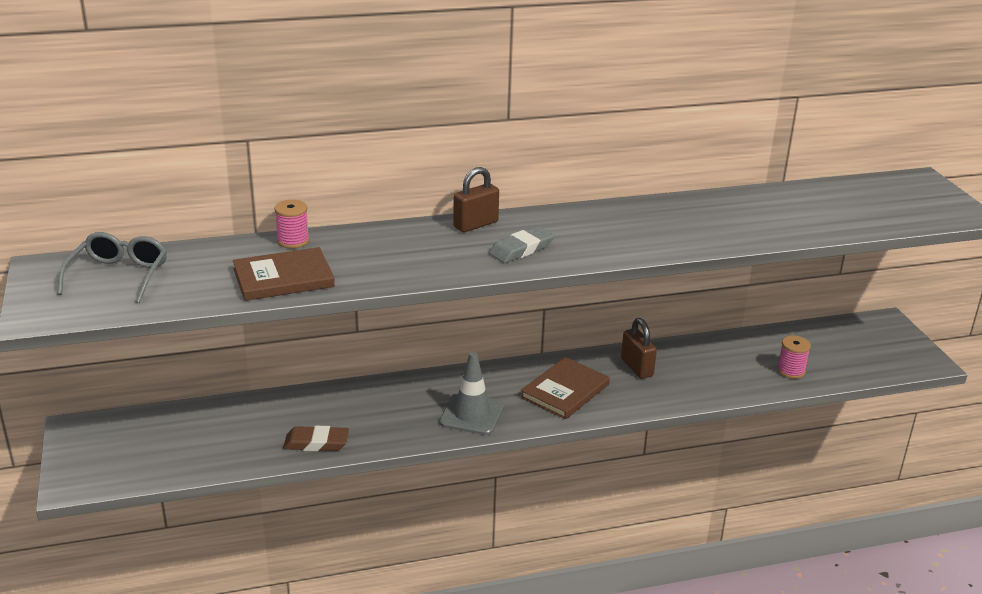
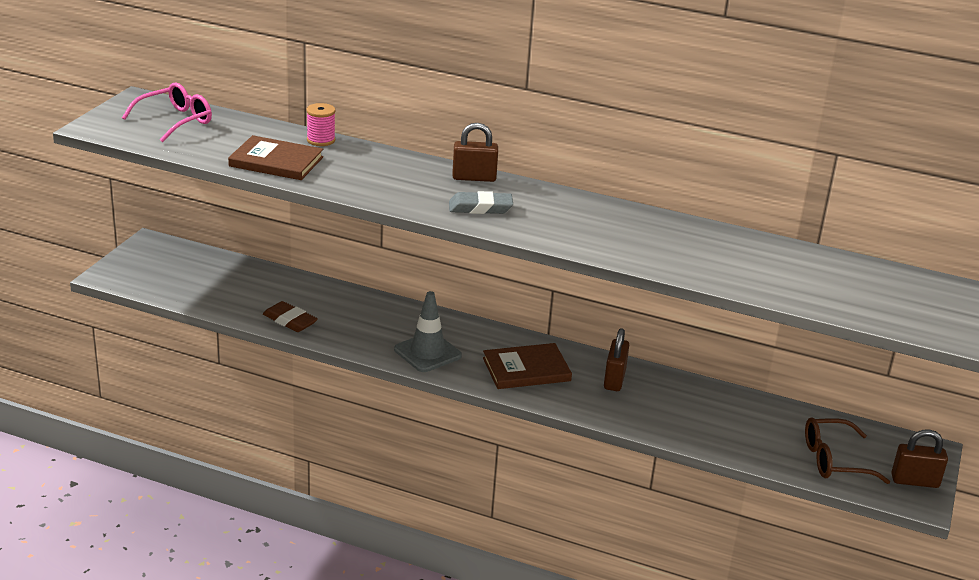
camera: 35 degrees right, 0 degrees up
(118, 276) = (175, 121): grey glasses -> pink glasses
(790, 371) = (758, 444): pink spool -> none
(847, 358) = (834, 460): none -> brown glasses
(908, 349) = (914, 481): none -> brown padlock

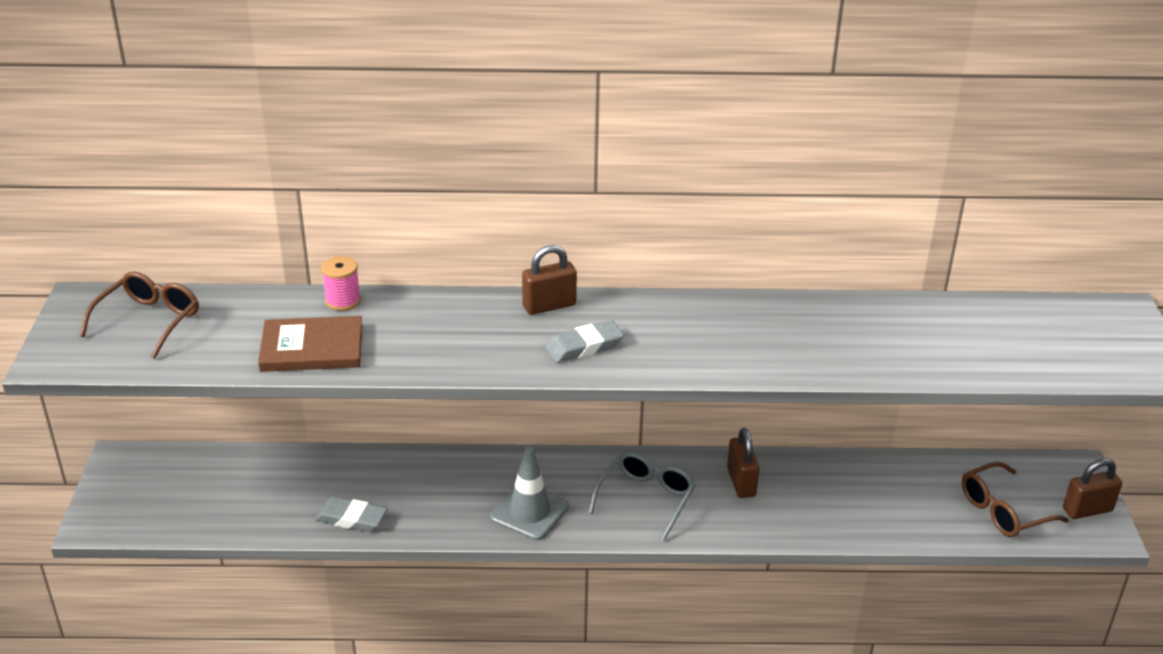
camera: 20 degrees left, 5 degrees up
(175, 121) = (149, 321): pink glasses -> brown glasses
(290, 321) = (351, 518): brown eraser -> grey eraser
(526, 369) = (645, 499): brown book -> grey glasses

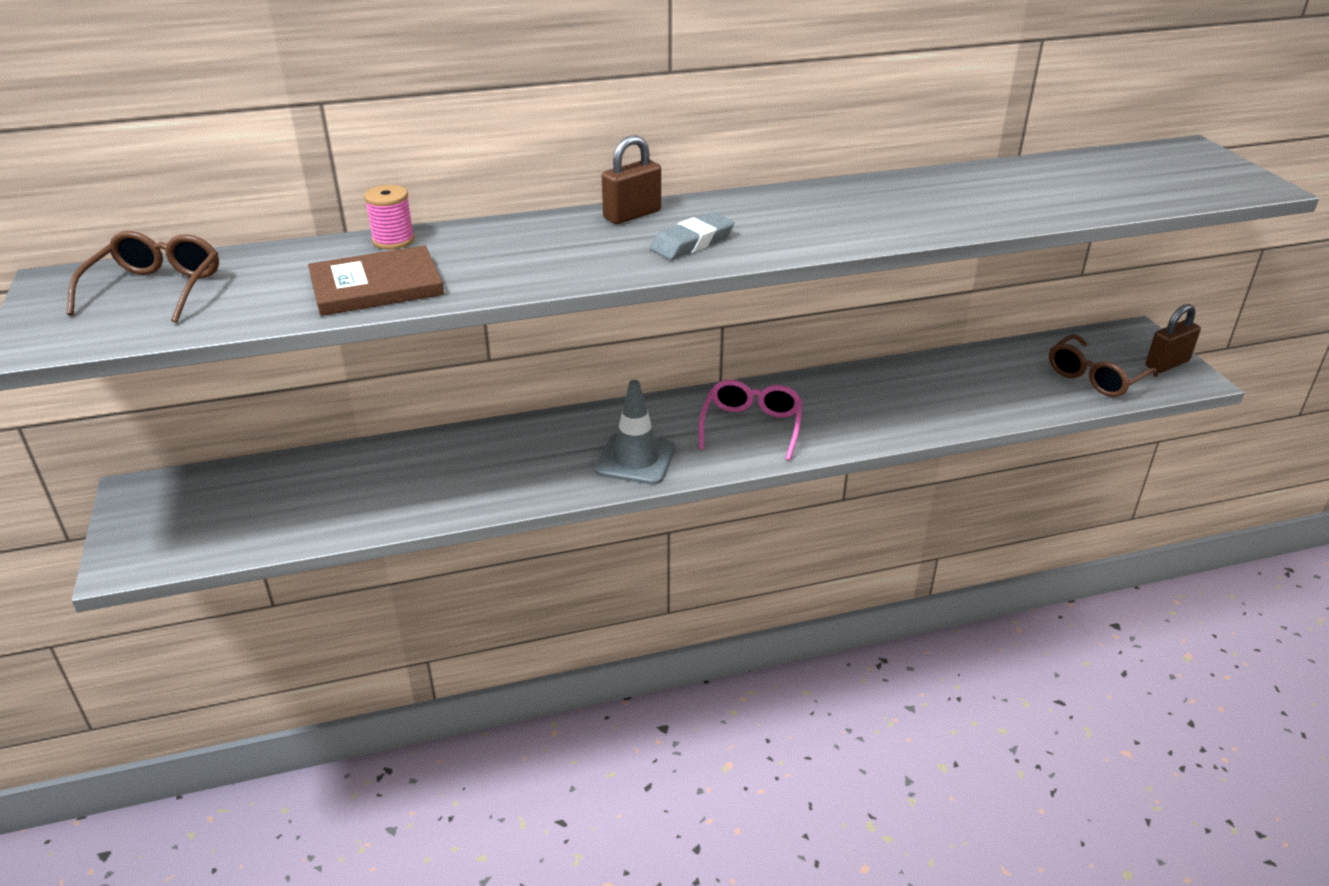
camera: 15 degrees left, 0 degrees up
(351, 518) = (439, 501): grey eraser -> none
(645, 499) = (751, 427): grey glasses -> pink glasses
(741, 482) = (838, 396): brown padlock -> none

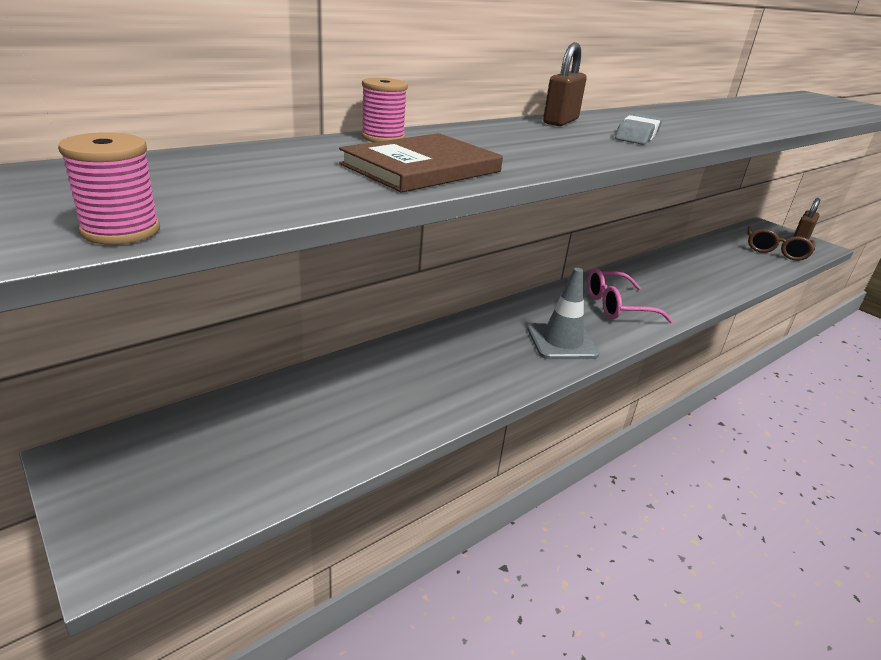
camera: 25 degrees left, 5 degrees down
(93, 339) = (121, 231): none -> pink spool
(156, 289) = (157, 180): brown glasses -> none
(751, 427) = (617, 306): pink glasses -> pink glasses turned 90 degrees counterclockwise

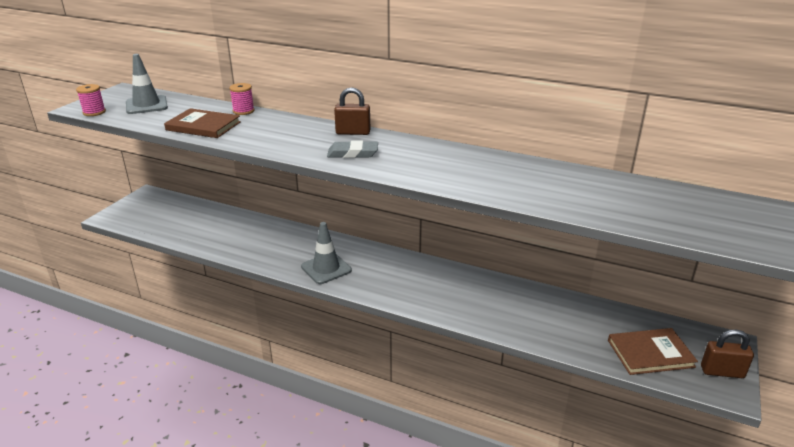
camera: 65 degrees right, 0 degrees up
(193, 180) = (146, 105): none -> grey traffic cone
(617, 306) = (400, 280): pink glasses -> none
(775, 251) = (650, 353): brown glasses -> brown book

